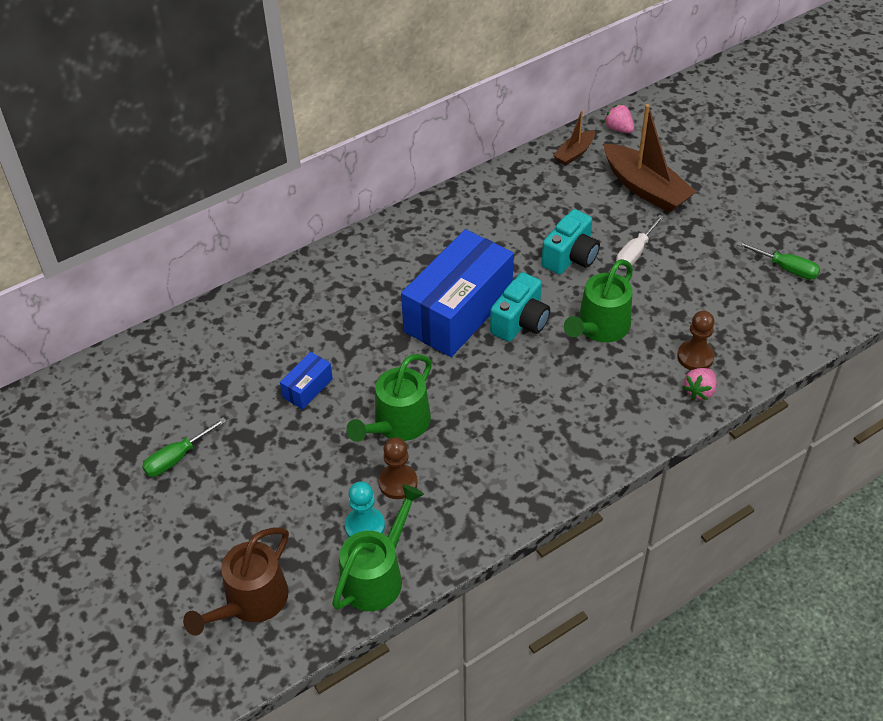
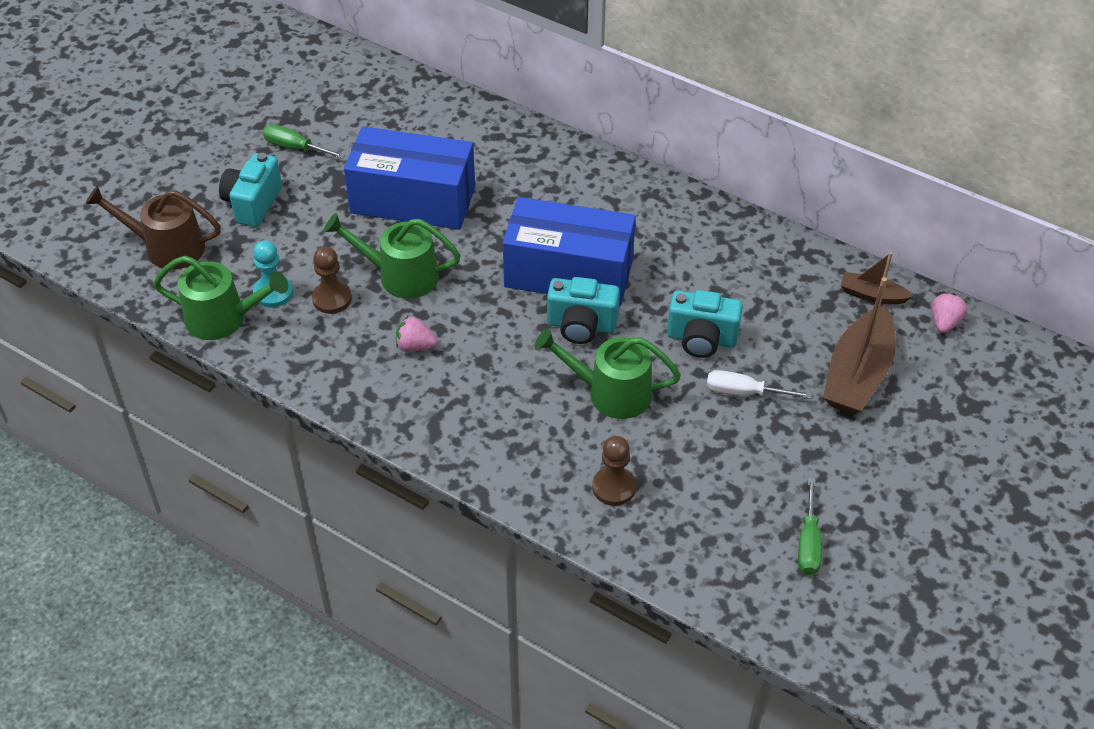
camera: 65 degrees right, 0 degrees up
(233, 512) = (253, 203): none -> turquoise camera
(307, 388) = (413, 200): blue box -> blue box, size x2.35
(699, 391) = (565, 503): pink strawberry -> pink strawberry (415, 346)

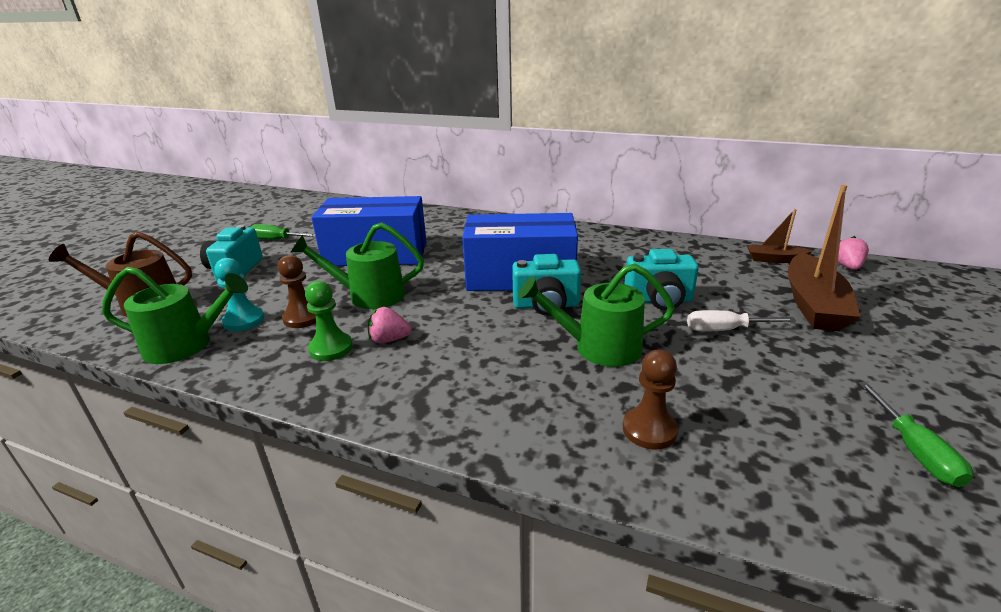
camera: 10 degrees left, 20 degrees down
(360, 348) = (331, 348): none -> green pawn

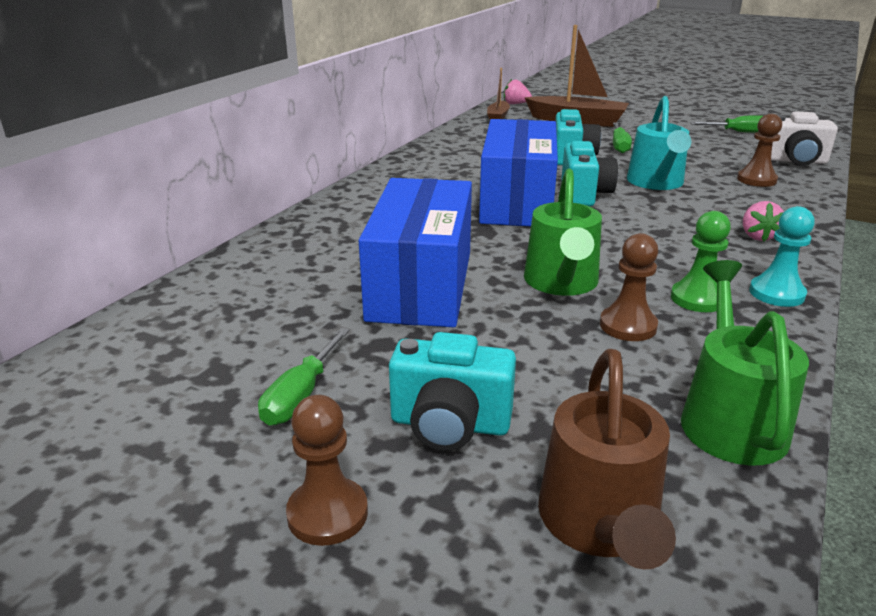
camera: 85 degrees left, 0 degrees up
(197, 253) = (327, 513): none -> brown pawn
(244, 320) = (645, 376): turquoise pawn -> turquoise pawn (776, 293)
(389, 340) = (668, 266): pink strawberry -> pink strawberry (757, 236)
(599, 347) = (656, 183): green watering can -> turquoise watering can
(725, 330) = (619, 146): white screwdriver -> green screwdriver
(777, 493) = (794, 161): none -> white camera

